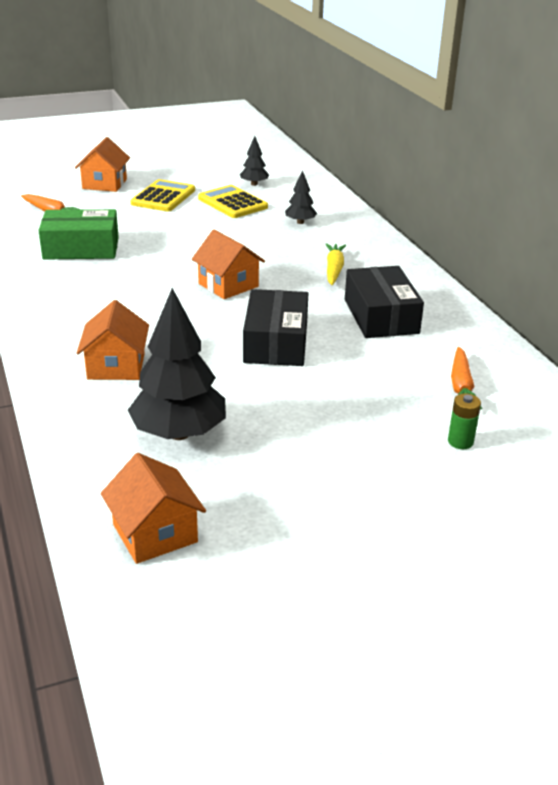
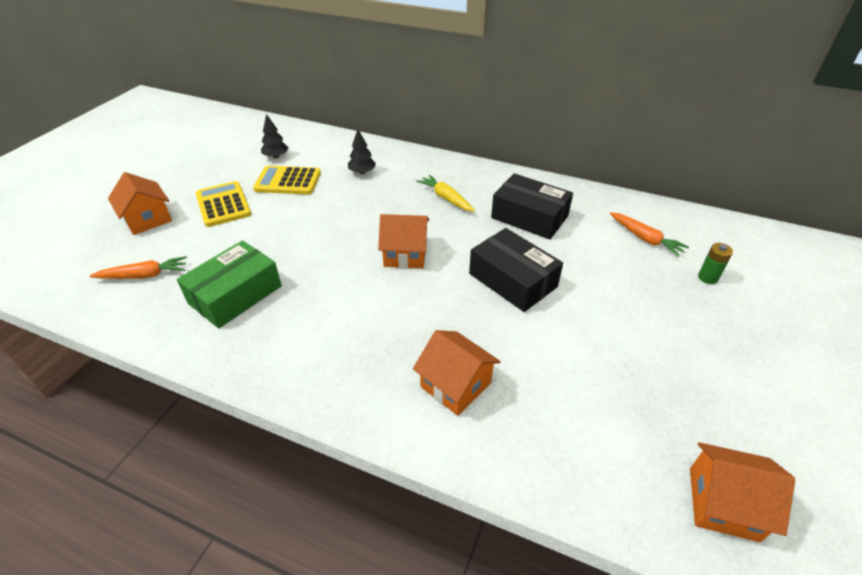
camera: 45 degrees left, 10 degrees up
(179, 433) = (591, 405): black tree -> none

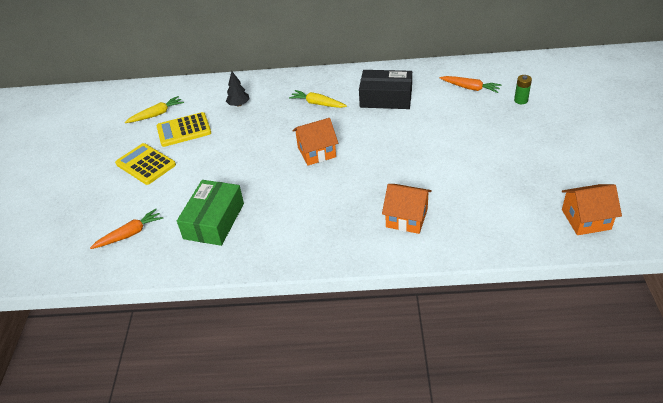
camera: 20 degrees left, 0 degrees up
(147, 219) = (91, 196): orange house -> none
(276, 156) = (157, 114): black tree -> yellow carrot
(512, 280) = (401, 144): black box -> none

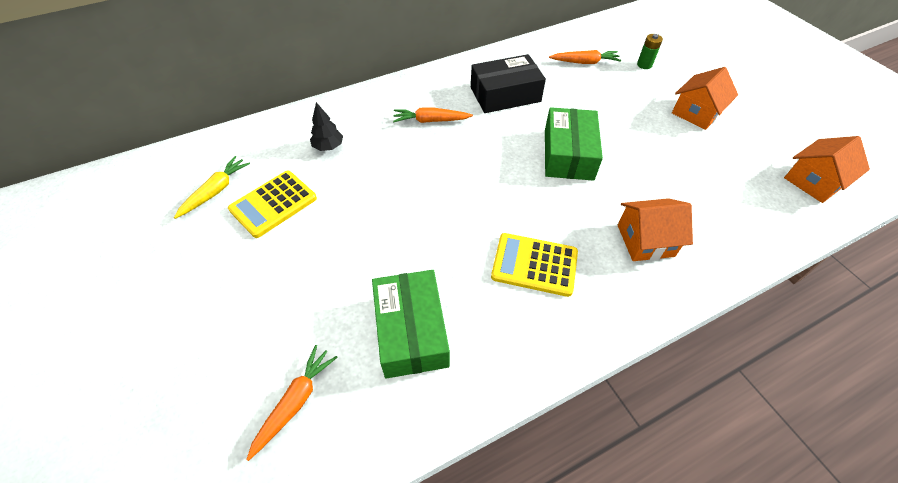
camera: 30 degrees left, 10 degrees up
(146, 164) = (248, 274): yellow calculator -> yellow calculator (534, 264)
(316, 152) = (476, 185): orange house -> orange house (696, 113)
(317, 104) = (430, 121): yellow carrot -> orange carrot
(399, 149) = (568, 154): none -> green box

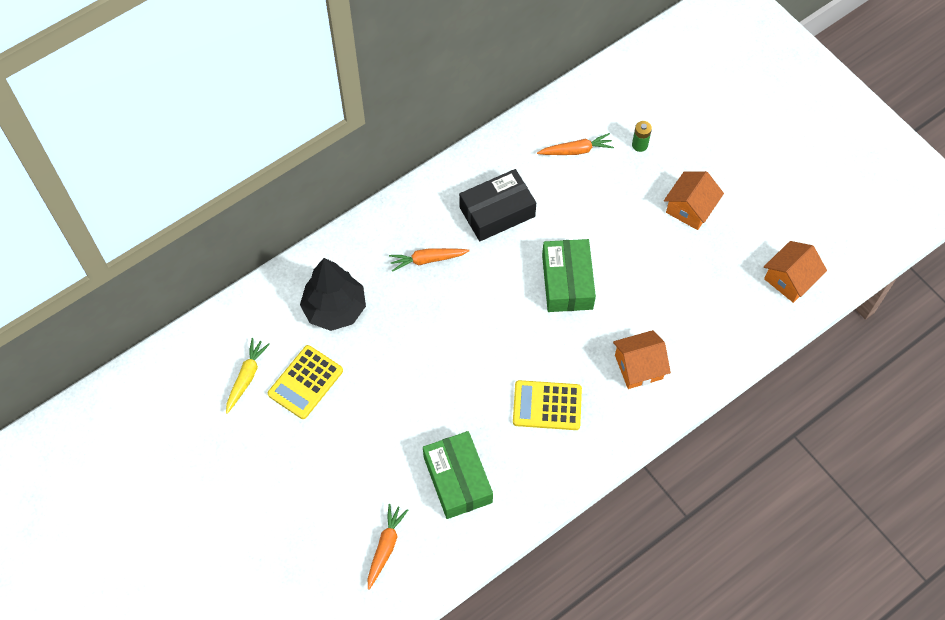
camera: 10 degrees left, 10 degrees up
(328, 147) = (335, 309): black tree -> black tree, size x2.03

